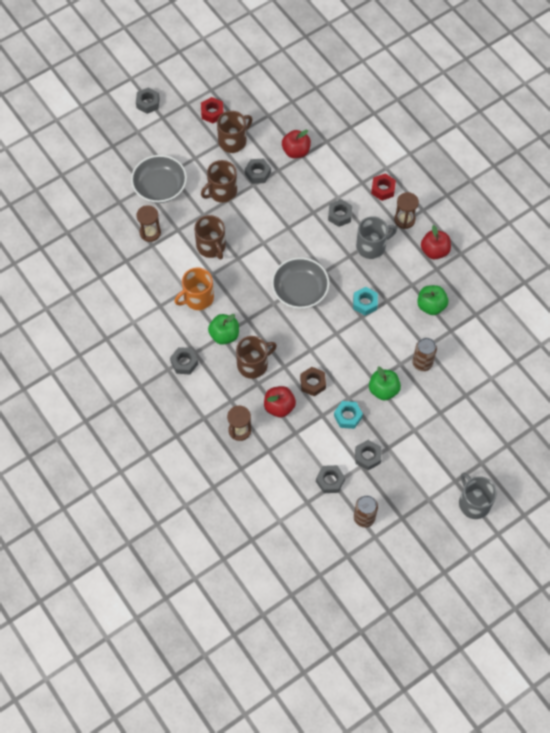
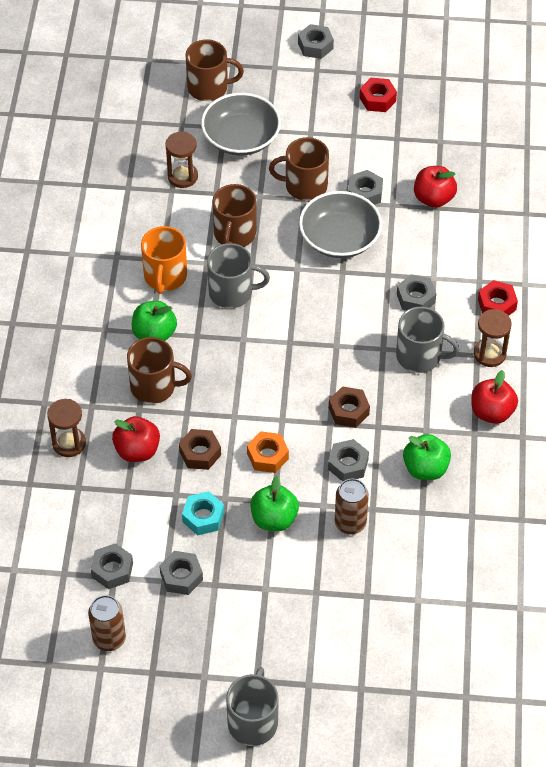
camera: 40 degrees right, 10 degrees down
(184, 363) = (82, 332): grey nut -> grey nut (348, 464)
(198, 298) = (165, 276): orange mug -> orange mug turned 90 degrees counterclockwise
(233, 141) = (371, 143): brown mug -> brown mug (209, 87)
(242, 281) = (232, 292): none -> grey mug
(300, 290) = (287, 346): grey bowl -> grey bowl (339, 238)
(348, 358) = (267, 456): none -> orange nut
(365, 303) = (348, 411): turquoise nut -> brown nut

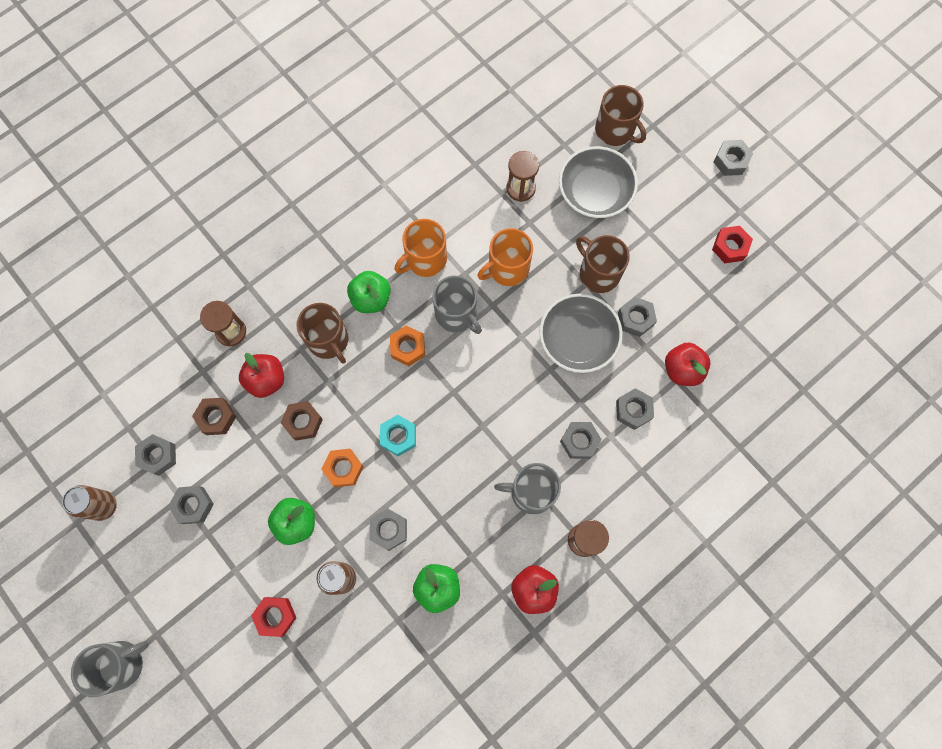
camera: 45 degrees right, 20 degrees up
(203, 517) = (253, 474): turquoise nut -> turquoise nut (398, 437)
(221, 342) = (408, 347): none -> orange nut
(234, 234) = (507, 268): brown mug -> orange mug
(348, 411) = (434, 487): brown nut -> brown nut (216, 418)
(419, 356) = (531, 492): grey mug -> grey mug turned 120 degrees clockwise
(430, 249) = (633, 410): none -> grey nut
(497, 304) = (633, 504): red nut -> red nut (275, 616)

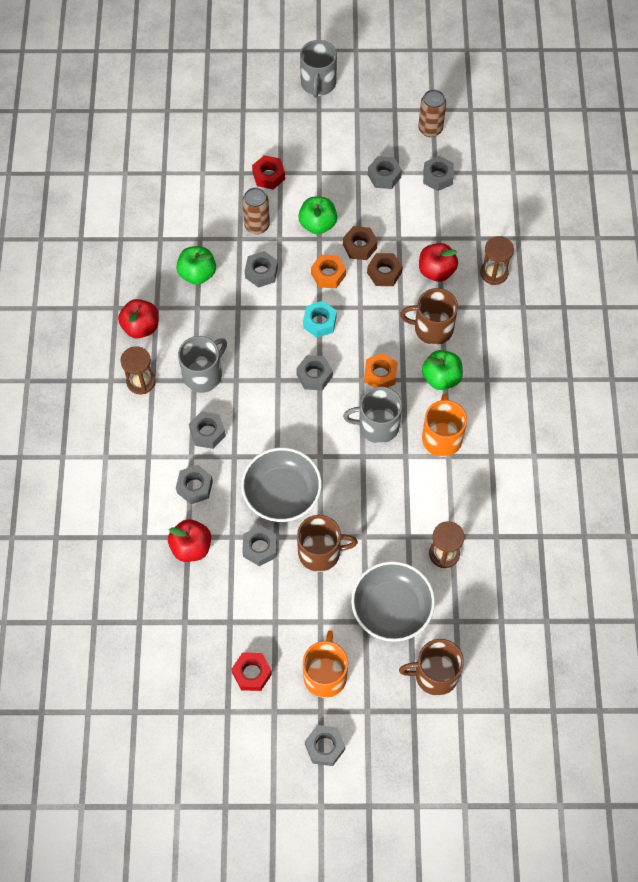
camera: 130 degrees right, 10 degrees down
(216, 418) = (435, 225): brown nut -> brown nut (359, 246)
(453, 399) = (314, 376): none -> grey nut
(507, 268) = (383, 489): orange mug -> orange mug (325, 675)

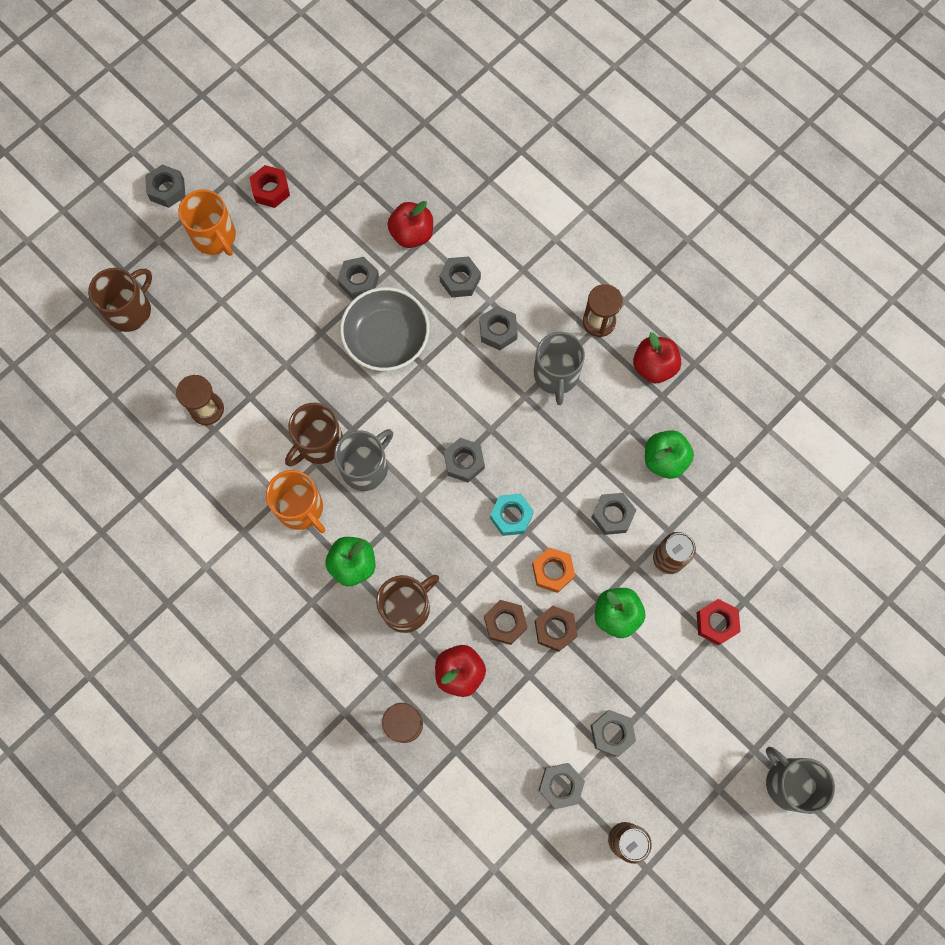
camera: 135 degrees right, 10 degrees up
(320, 552) = (308, 320): brown mug -> brown mug (319, 443)
(380, 374) = (409, 517): orange nut -> none
(391, 608) = (210, 329): grey bowl -> none

